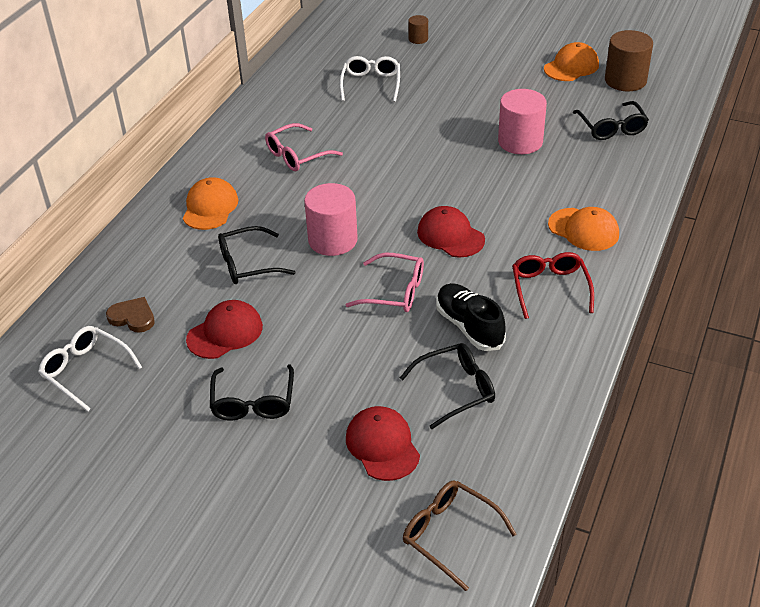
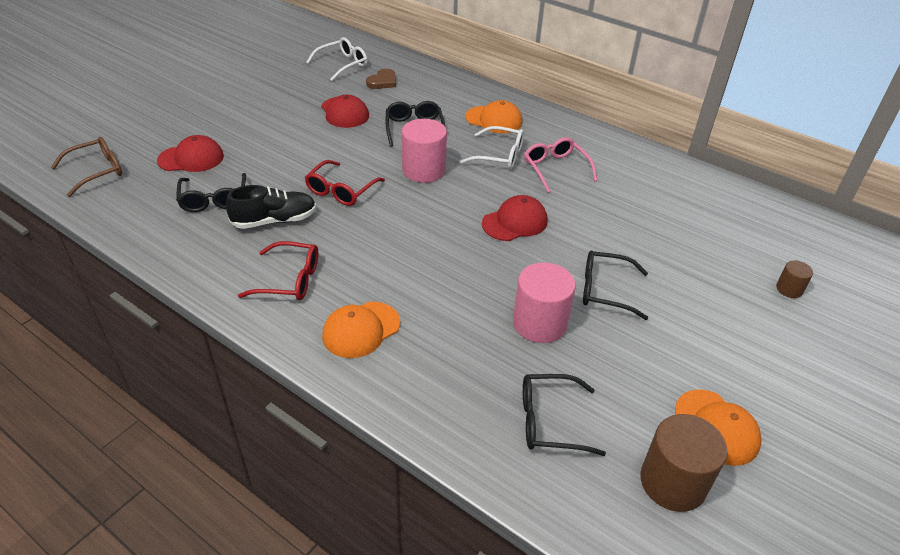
camera: 100 degrees right, 0 degrees up
(253, 402) = (271, 116): black glasses -> black glasses (604, 290)
(371, 84) = (680, 233): white glasses -> white glasses (500, 156)
(395, 292) = (341, 191): pink glasses -> red glasses
(450, 236) = (397, 235): red cap -> red cap (515, 222)

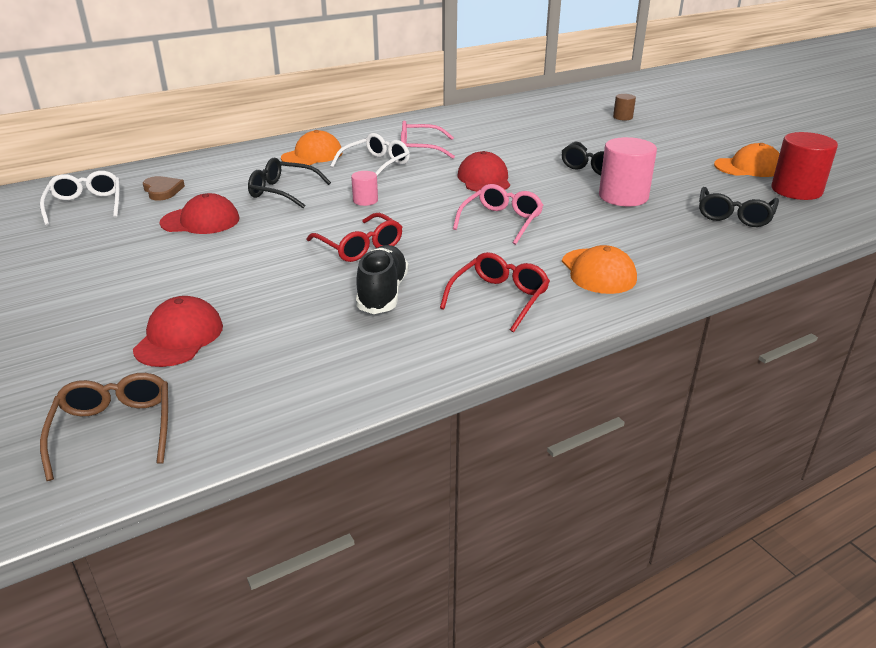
camera: 65 degrees left, 10 degrees down
(214, 200) = (300, 329): black glasses -> none
(424, 170) = (365, 200): pink cylinder -> pink cylinder, size x0.51
(429, 252) = (501, 221): none -> pink glasses
(673, 482) = (796, 190): brown cylinder -> red cylinder

